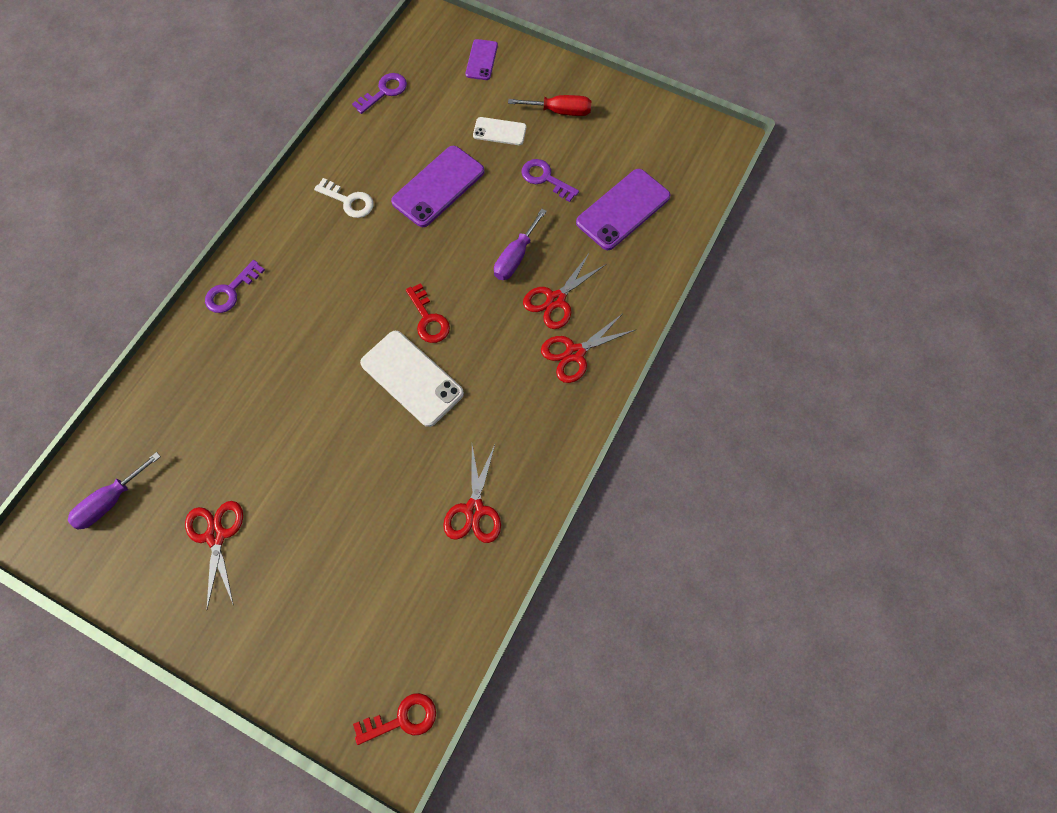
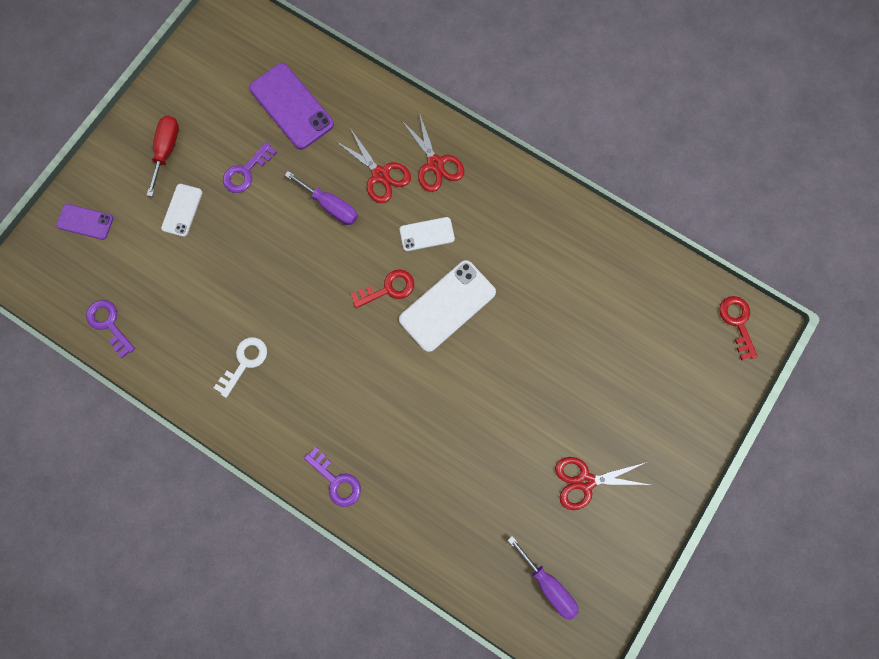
camera: 85 degrees left, 10 degrees up
(438, 186) = (240, 273): purple phone -> none
(474, 510) = (573, 258): red scissors -> none
(492, 351) = (427, 234): none -> white phone

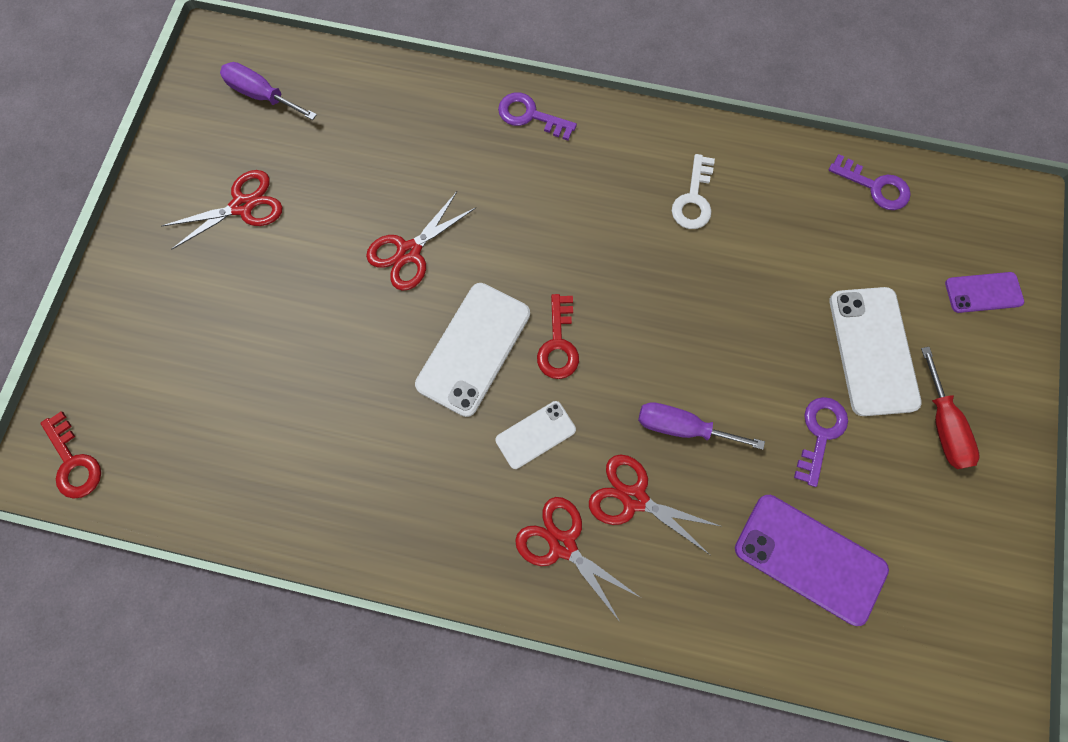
camera: 160 degrees right, 5 degrees down
(182, 210) = (873, 351): white phone -> white phone, size x1.77
(388, 289) = (558, 344): red key -> red key turned 45 degrees counterclockwise
(470, 395) = (408, 252): none -> red scissors

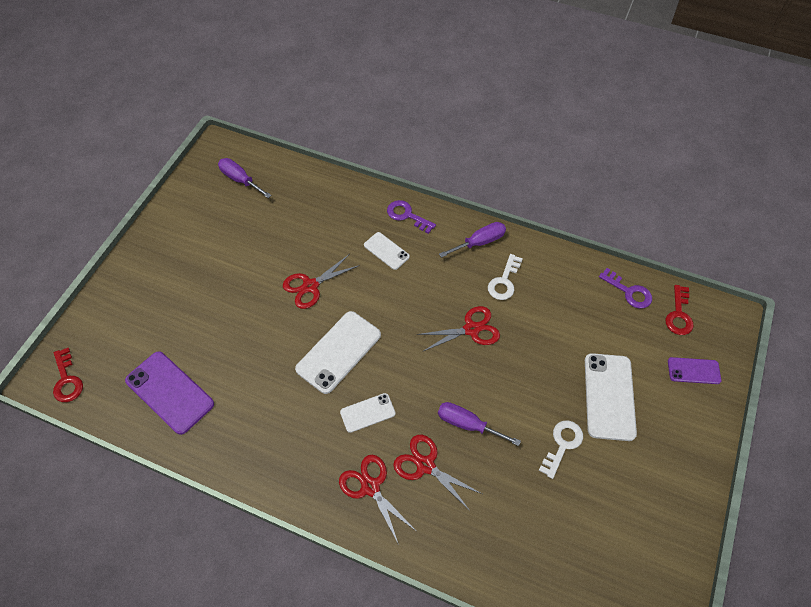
camera: 10 degrees right, 15 degrees down
(243, 206) = (212, 243): red scissors -> red scissors (472, 329)
(511, 178) = (386, 251): none -> white phone
(558, 344) = (395, 357): red key -> red key (679, 314)
(646, 142) = (479, 242): none -> purple screwdriver
(810, 558) = (540, 526): purple phone -> purple phone (169, 392)
(820, 434) = (562, 445): purple key -> white key
(942, 425) = (650, 453): red screwdriver -> none

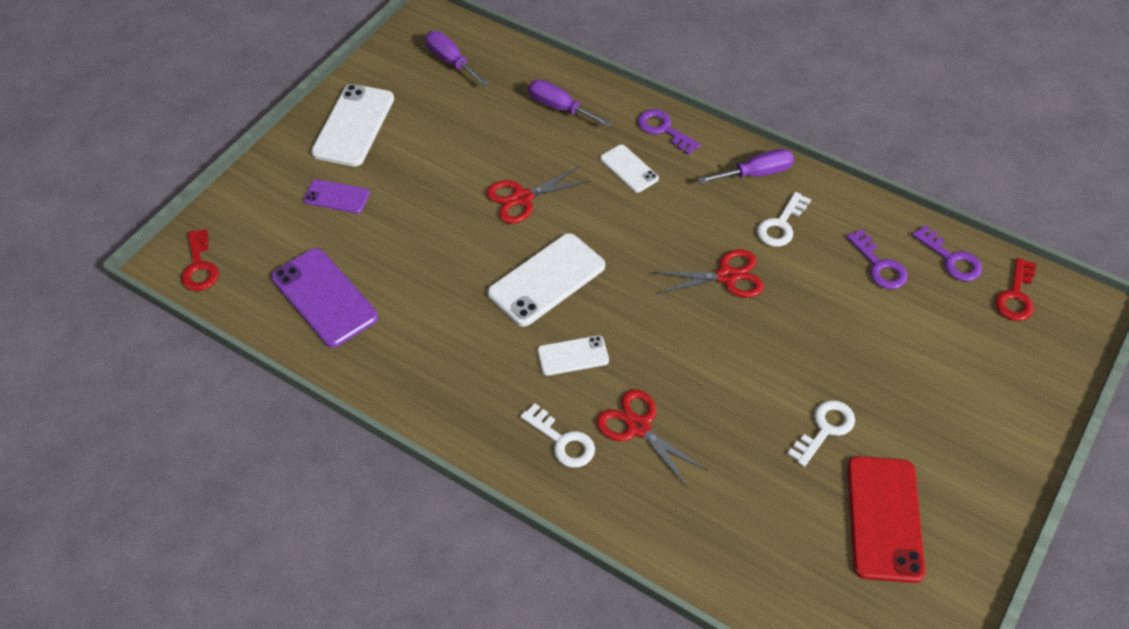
camera: 10 degrees right, 5 degrees down
(370, 486) = (562, 441): red scissors -> white key
(467, 424) = (702, 388): purple screwdriver -> purple screwdriver (560, 108)
(579, 304) = (879, 265): none -> purple key
(609, 396) = (899, 381): white phone -> white phone (353, 125)
(616, 512) = (884, 518): none -> red phone
(693, 371) = (1023, 366): purple phone -> purple phone (336, 197)

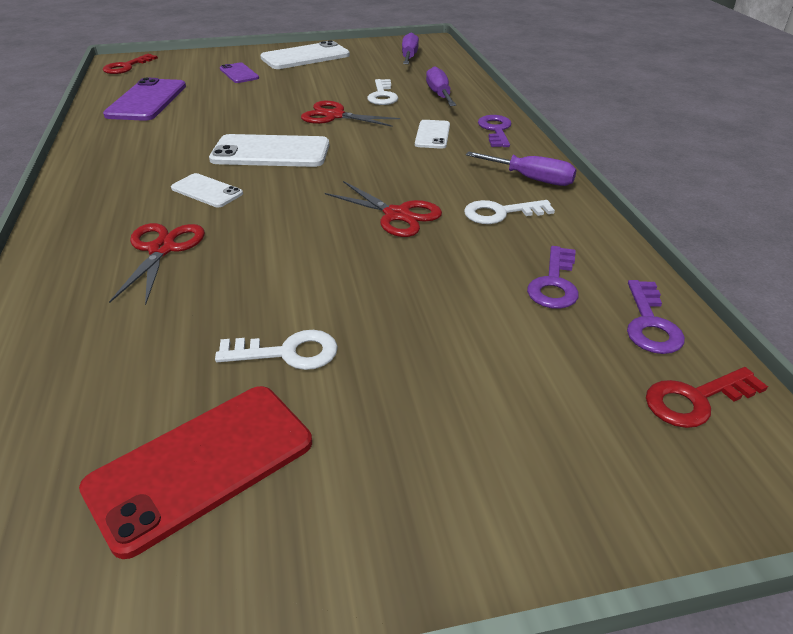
camera: 45 degrees right, 15 degrees down
(562, 441) = (106, 224): white key -> white key (382, 95)

